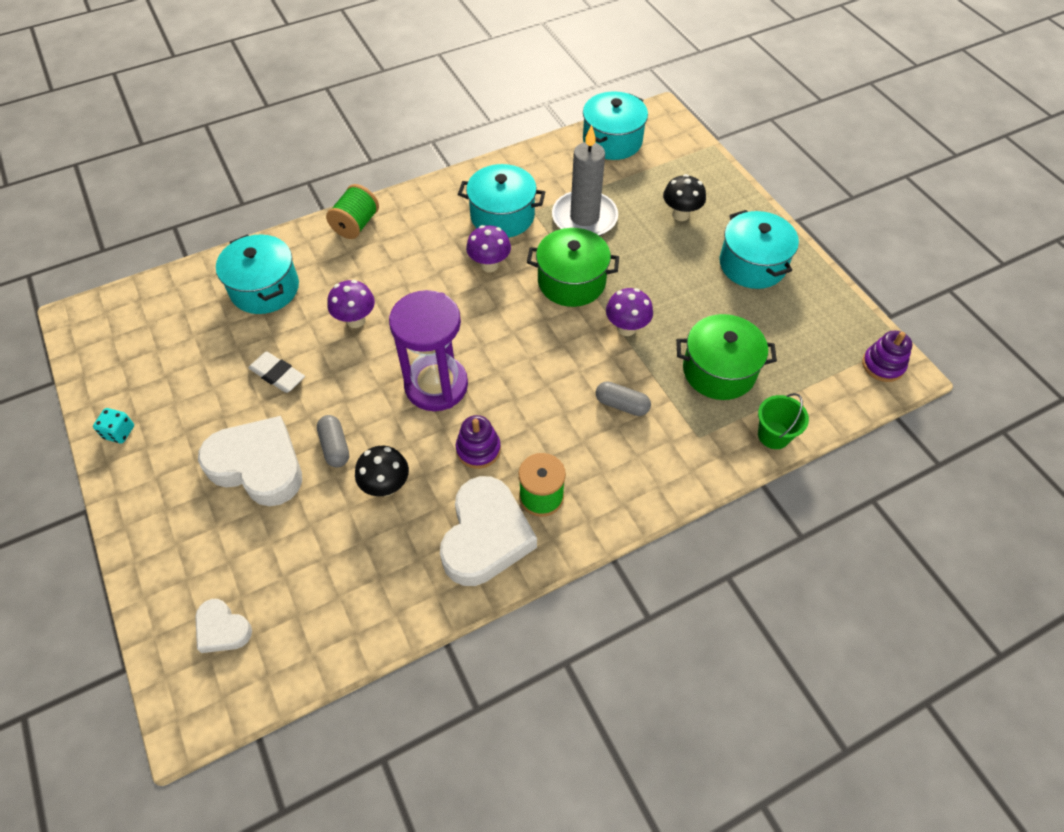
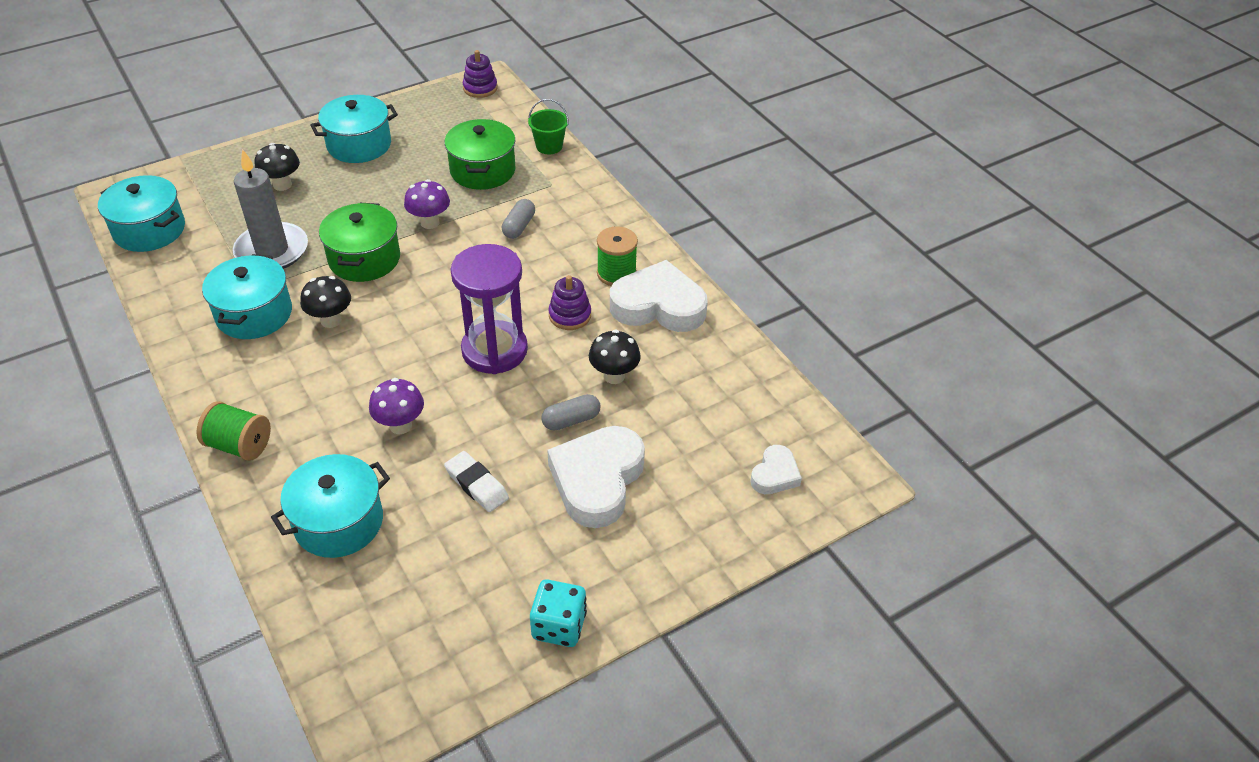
camera: 95 degrees left, 10 degrees down
(119, 432) = (559, 626): turquoise dice -> turquoise dice, size x1.54
(277, 375) = (477, 485): white eraser -> white eraser turned 75 degrees counterclockwise
(489, 265) = (331, 320): purple mushroom -> black mushroom

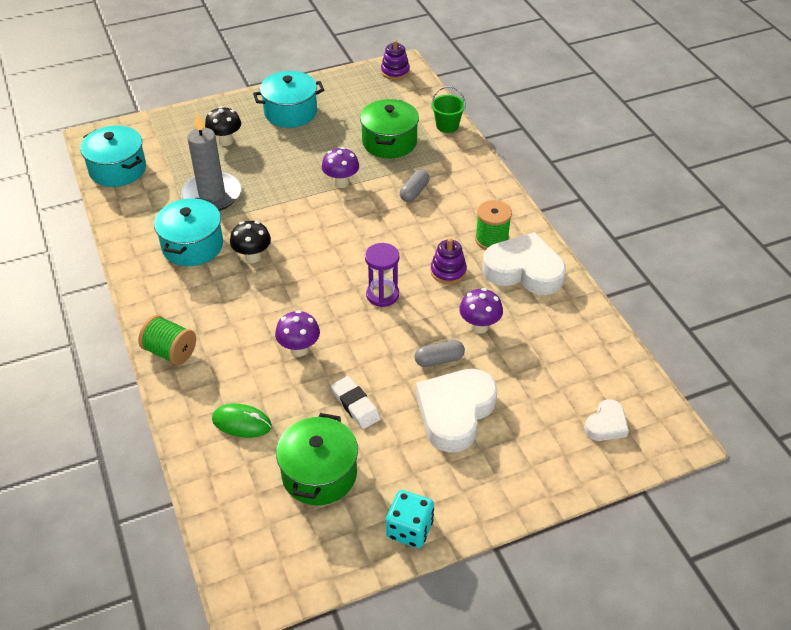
camera: 10 degrees right, 0 degrees up
(338, 522) = (242, 423): turquoise pot -> green mouse
(364, 259) = (285, 208): green pot -> green pot (319, 474)
(494, 350) = (382, 295): purple hourglass -> purple hourglass, size x0.61
(614, 376) = (479, 326): black mushroom -> purple mushroom

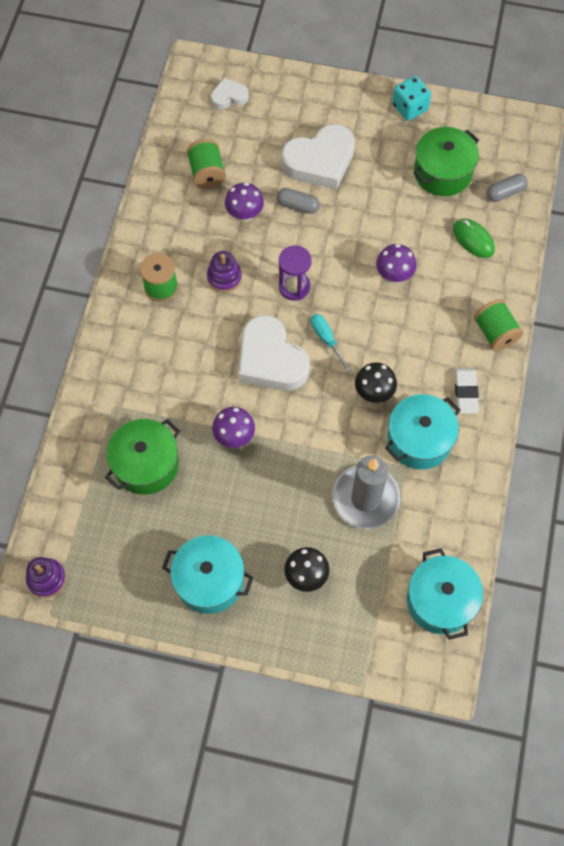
camera: 145 degrees left, 20 degrees up
(322, 272) = (326, 339): none -> turquoise screwdriver
(355, 405) = (384, 206): white eraser -> white eraser (465, 392)
(414, 192) = (178, 381): grey capsule -> grey capsule (505, 193)
(447, 126) = (71, 451): green bucket -> none
(524, 270) = (164, 242): white heart -> white heart (271, 359)
(548, 341) = (207, 173): none -> green spool

